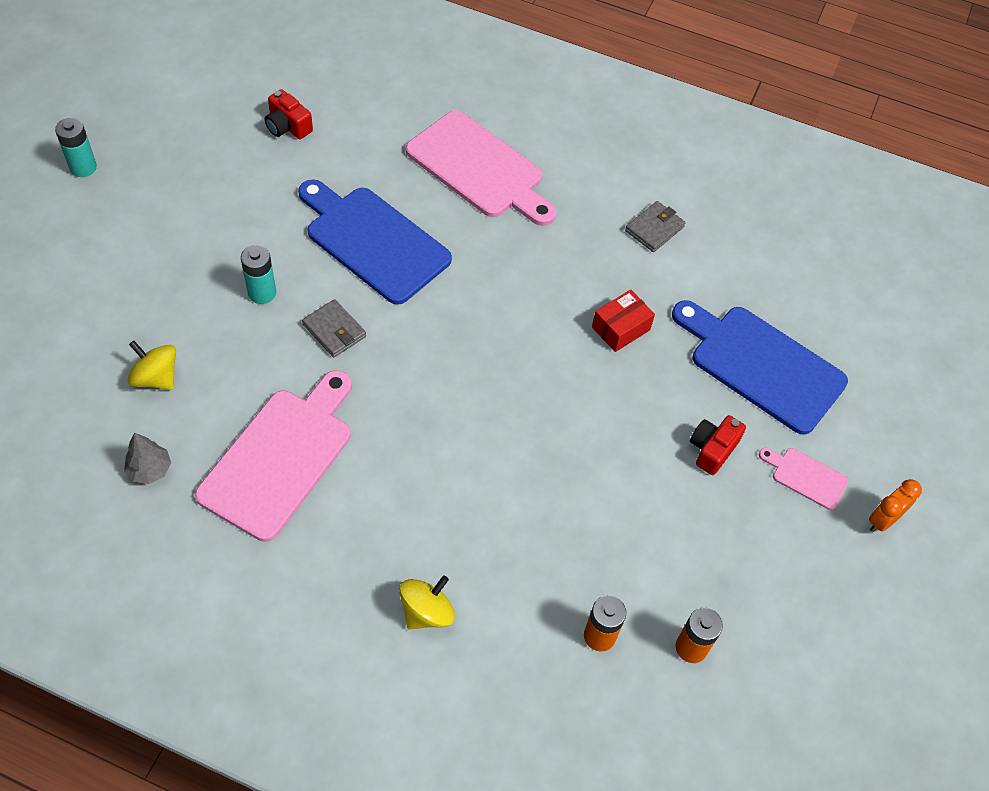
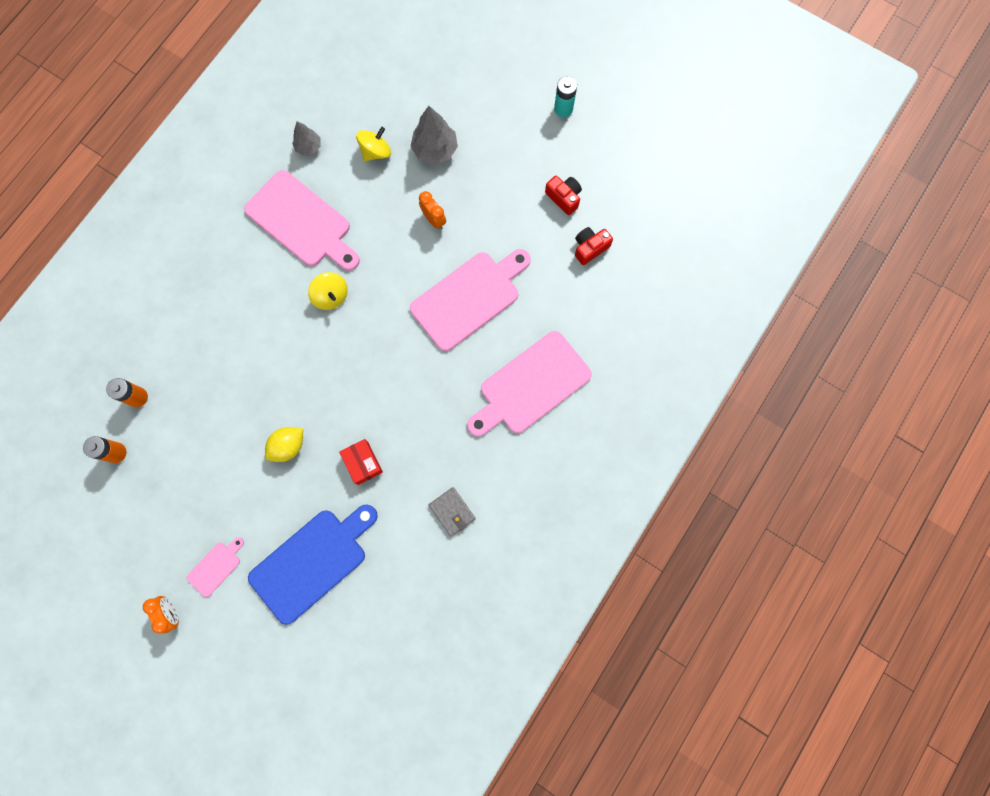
camera: 105 degrees right, 20 degrees up
(150, 304) = (435, 150): none -> grey tree
(262, 293) = (434, 219): turquoise battery -> orange clock
(334, 330) = (394, 263): grey wallet -> none
(373, 241) = (469, 298): blue cutting board -> pink cutting board
(427, 612) = (178, 297): yellow spinning top -> yellow spinning top (331, 296)
(621, 418) = (288, 446): none -> yellow lemon
(712, 449) = (251, 505): red camera -> red camera (564, 197)

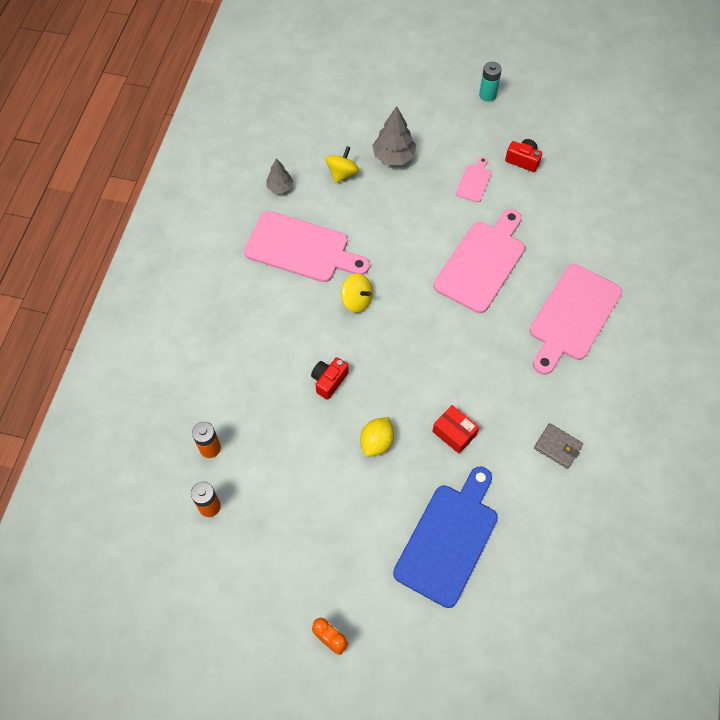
camera: 20 degrees left, 15 degrees down
(215, 567) = (356, 579): pink cutting board -> pink cutting board (474, 181)
(434, 219) = (419, 211): orange clock -> none
(590, 248) = (565, 192): red camera -> red camera (329, 381)

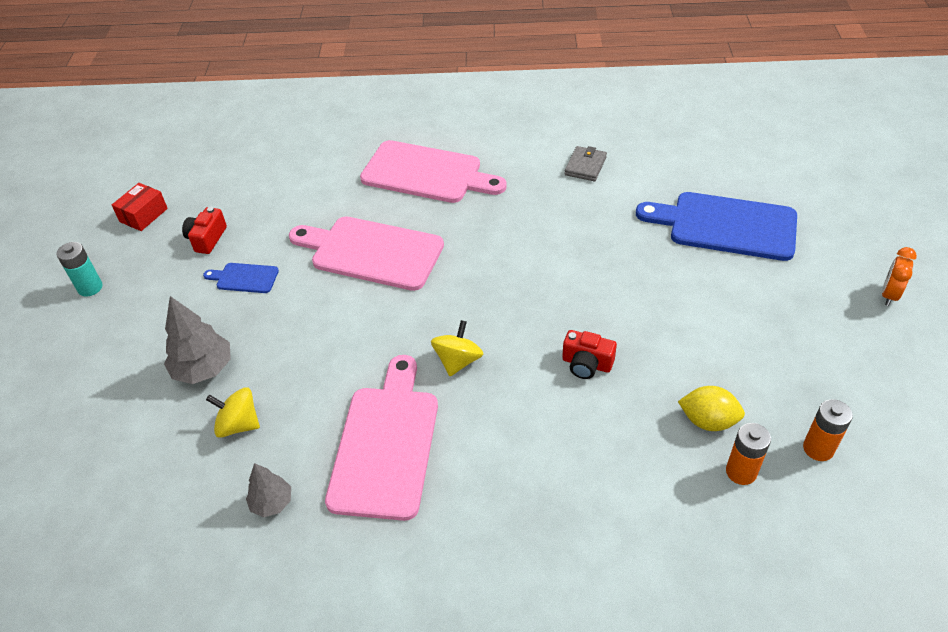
camera: 100 degrees left, 15 degrees down
(376, 442) = (647, 302): yellow lemon -> yellow lemon (708, 421)
(454, 433) = (605, 240): red box -> red box (143, 215)
(474, 181) = (244, 278): pink cutting board -> blue cutting board

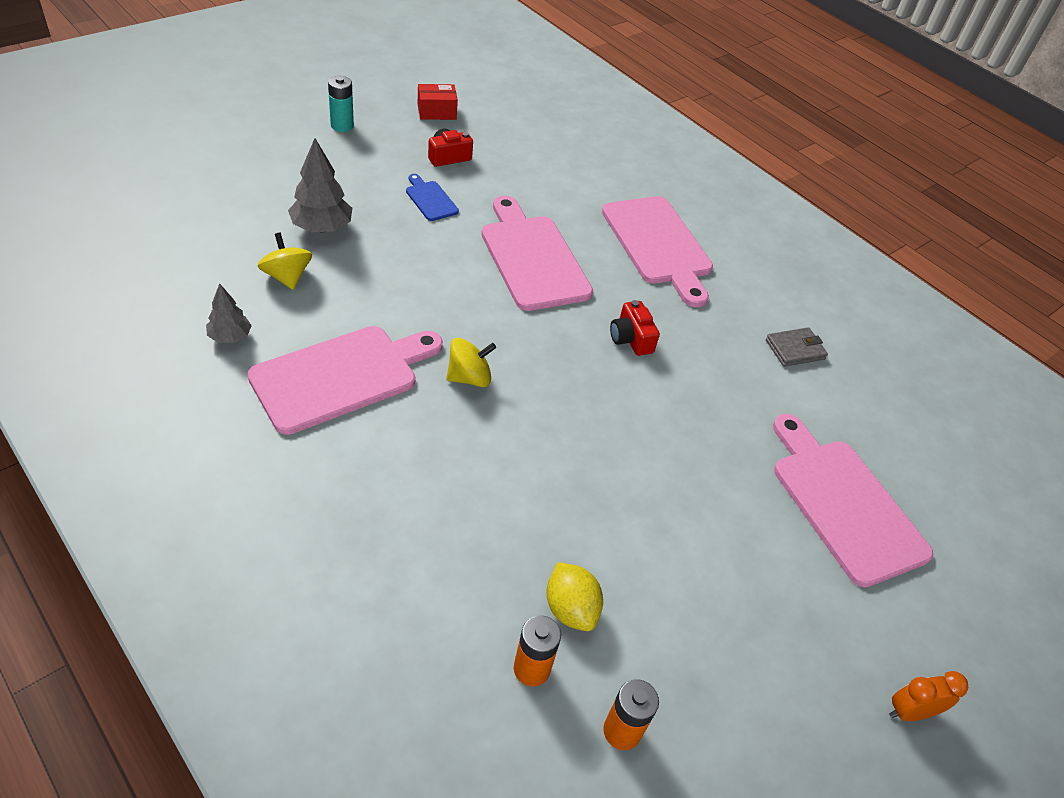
camera: 40 degrees right, 0 degrees up
(586, 364) = (551, 473): red camera -> red camera (631, 339)
(726, 226) = (843, 504): blue cutting board -> pink cutting board

